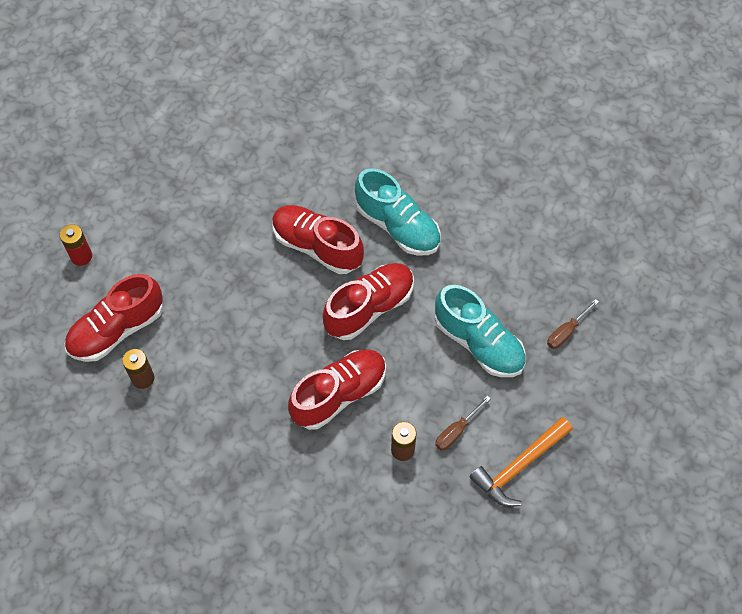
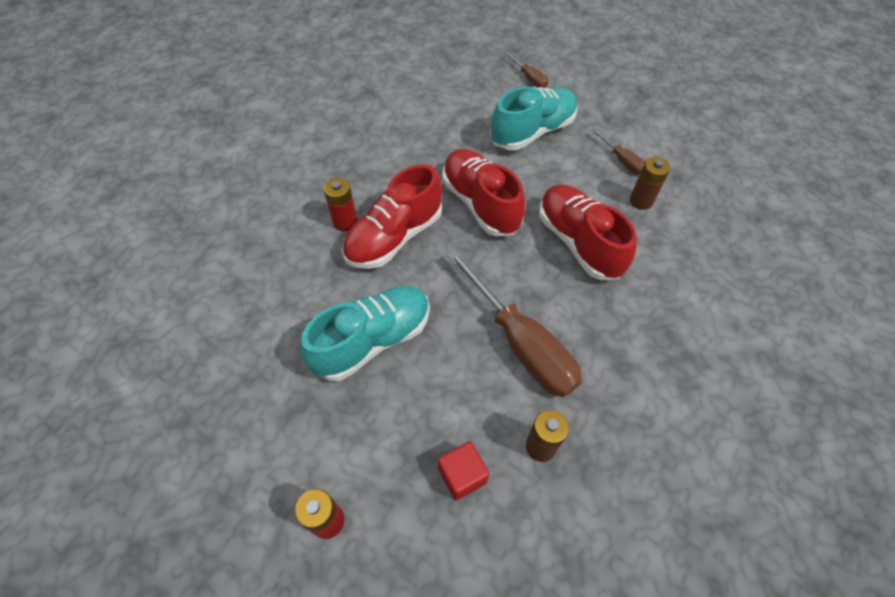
camera: 80 degrees left, 5 degrees down
(117, 330) = (462, 475): red shoe -> red cube
(227, 356) = (521, 343): none -> brown screwdriver
(327, 206) = (345, 222): none -> red battery
(397, 226) = (390, 168): turquoise shoe -> turquoise shoe (373, 340)
(519, 466) = (656, 126): orange hammer -> none

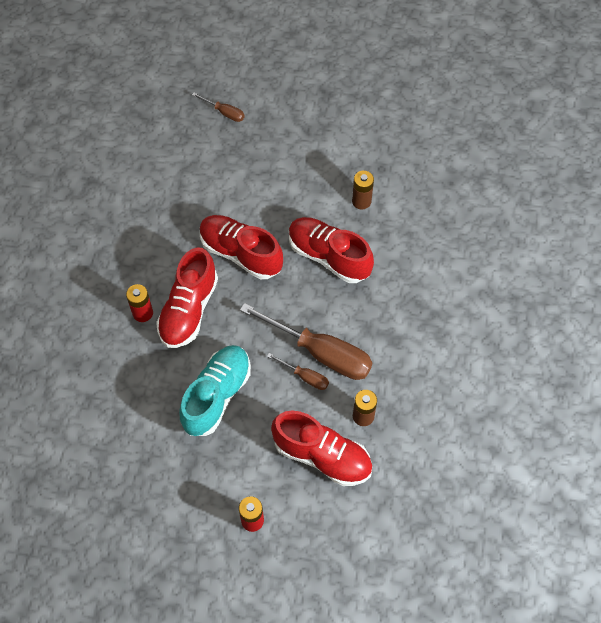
camera: 25 degrees left, 5 degrees up
(462, 475) = (322, 456): red cube -> red shoe
(532, 132) = (252, 169): turquoise shoe -> none
(621, 160) = (333, 169): brown screwdriver -> brown screwdriver (305, 377)

